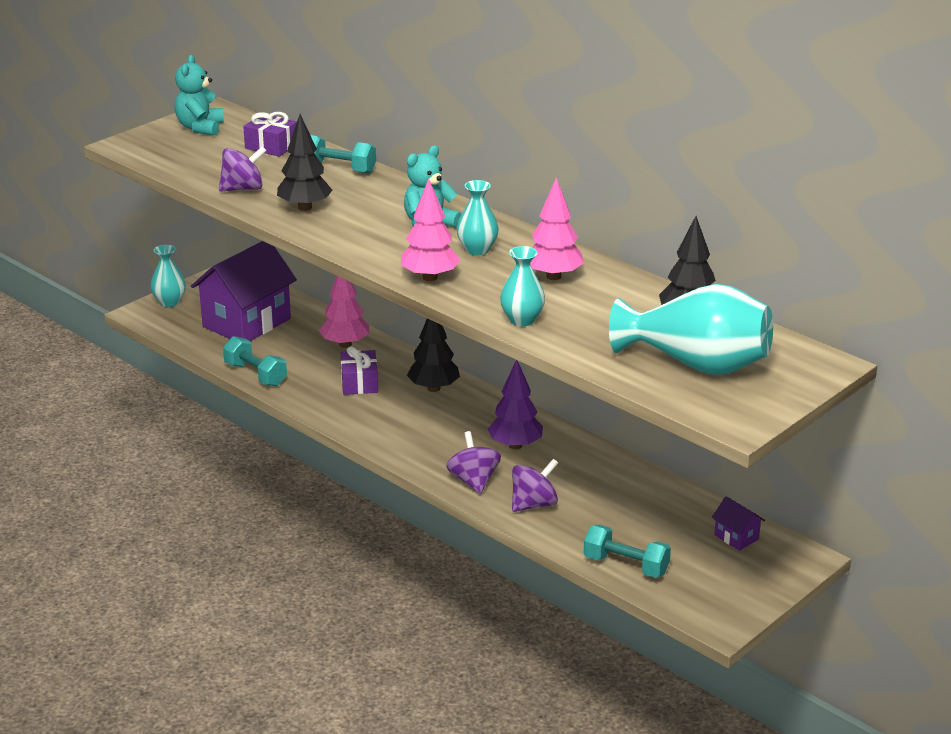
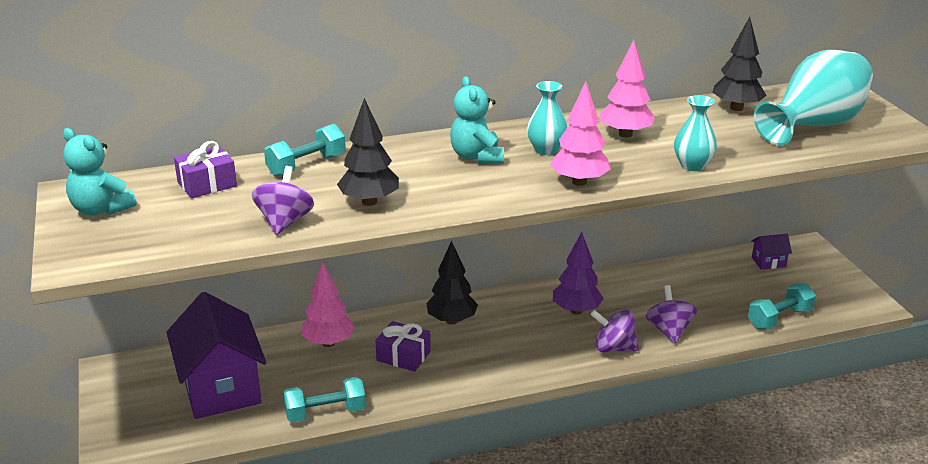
camera: 60 degrees left, 0 degrees up
(169, 302) = (116, 426): turquoise vase -> none

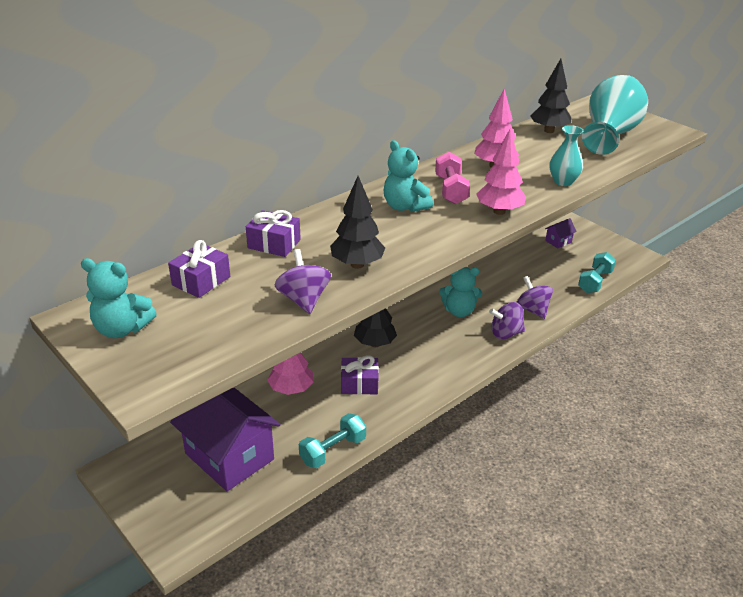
camera: 25 degrees left, 5 degrees up
(306, 165) = (274, 244): turquoise dumbbell -> purple gift
(546, 150) = (450, 190): turquoise vase -> pink dumbbell
(576, 310) = (459, 311): purple tree -> turquoise teddy bear

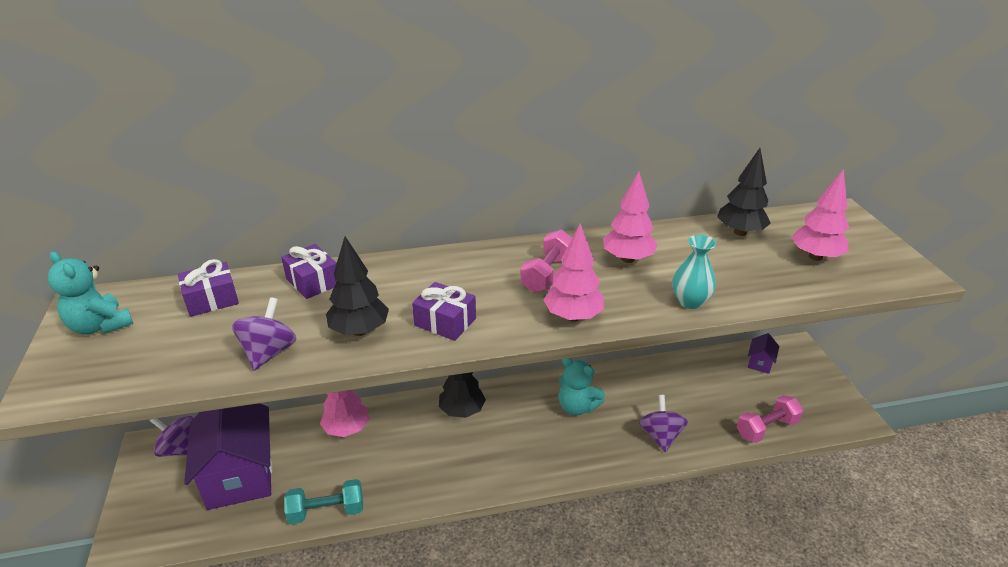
camera: 30 degrees right, 0 degrees up
(359, 384) = (411, 449): purple gift -> purple gift (445, 322)
(404, 207) = (478, 279): turquoise teddy bear -> none
(505, 333) = (606, 453): purple spinning top -> purple spinning top (180, 449)
(558, 241) = (760, 363): purple house -> purple house turned 60 degrees counterclockwise
(595, 281) = (766, 428): turquoise dumbbell -> pink dumbbell
(609, 135) = (815, 257): turquoise vase -> pink tree

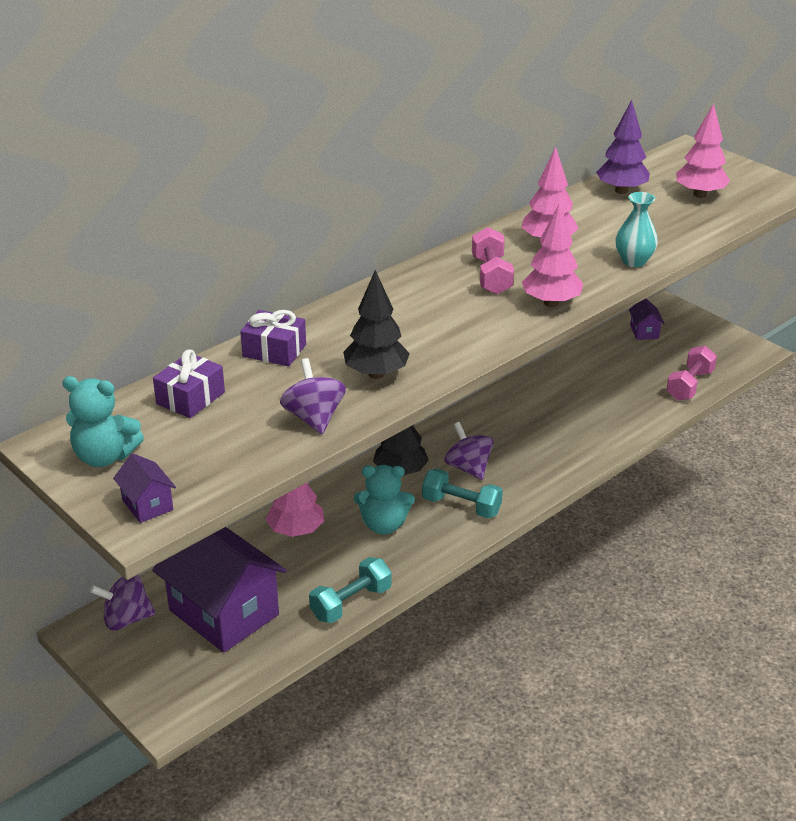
camera: 30 degrees left, 0 degrees up
(69, 380) = (147, 505): none -> purple house
(445, 322) = (445, 342): purple gift -> none
(481, 462) = (461, 506): none -> turquoise dumbbell
(577, 407) = (509, 428): turquoise teddy bear -> turquoise teddy bear (384, 525)
(660, 436) = (605, 424): purple spinning top -> purple spinning top (468, 468)
(740, 232) = (621, 191): black tree -> purple tree

